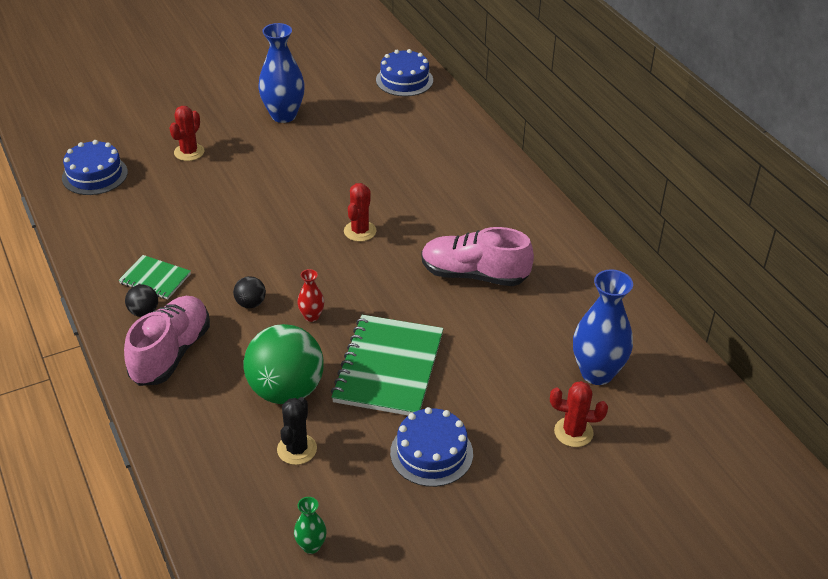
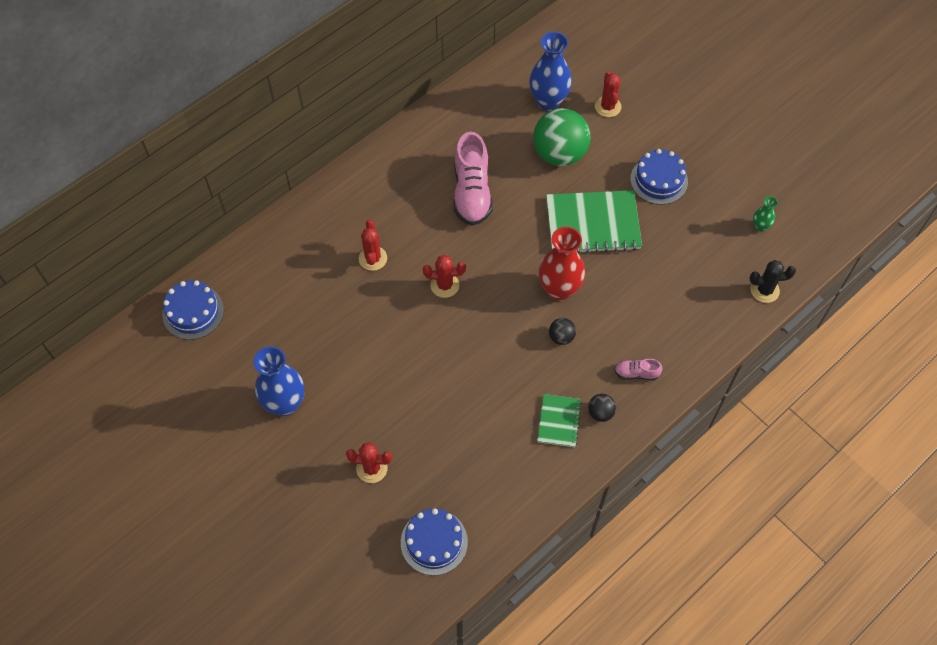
camera: 105 degrees left, 20 degrees up
(171, 353) = (636, 373): pink shoe -> pink shoe, size x0.47
(286, 390) = (641, 282): green ball -> green ball (559, 154)
(297, 449) = (690, 258): black cactus -> black cactus (764, 290)
(311, 316) = (559, 289): red vase -> red vase, size x2.09
(415, 189) = (373, 258): none -> red cactus

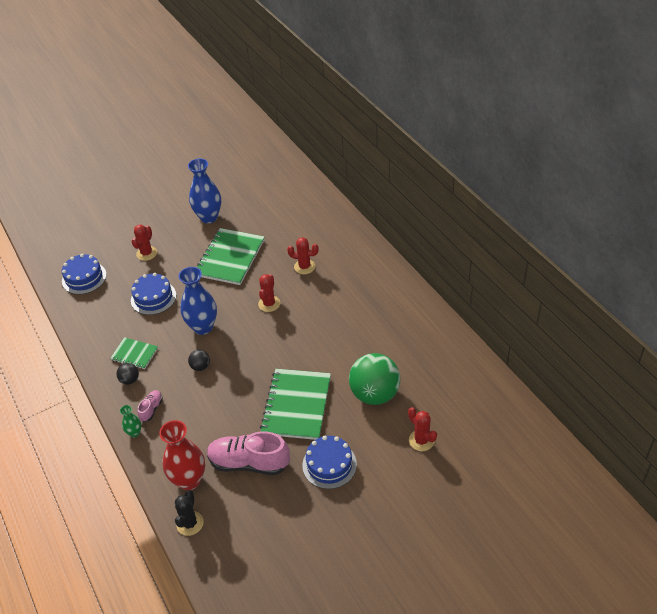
camera: 105 degrees right, 15 degrees down
(193, 312) = (290, 180): blue cake -> blue cake (153, 297)
(367, 352) = (230, 258): none -> green notebook
(472, 192) = (349, 329): pink shoe -> pink shoe (249, 463)
(548, 101) = (435, 395): blue vase -> blue vase (203, 327)
(559, 289) = (242, 372): red vase -> red vase (189, 480)
(608, 106) = (421, 440): red cactus -> red cactus turned 45 degrees clockwise
(760, 226) = (256, 538): green vase -> green vase (134, 433)

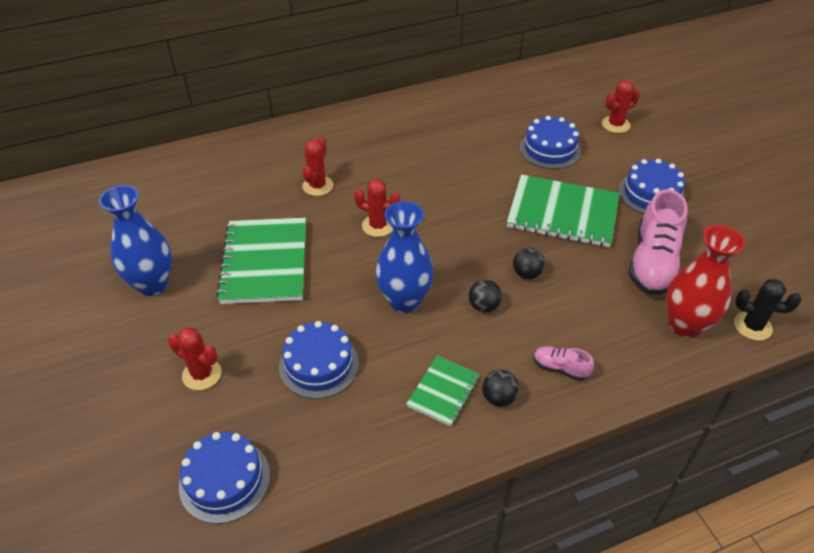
camera: 85 degrees left, 0 degrees up
(134, 433) = (605, 390): green vase -> none
(230, 258) = (265, 262): green notebook -> green notebook turned 60 degrees clockwise
(231, 387) = (527, 274): none -> black ball
(374, 394) = (550, 149): green ball -> blue cake

